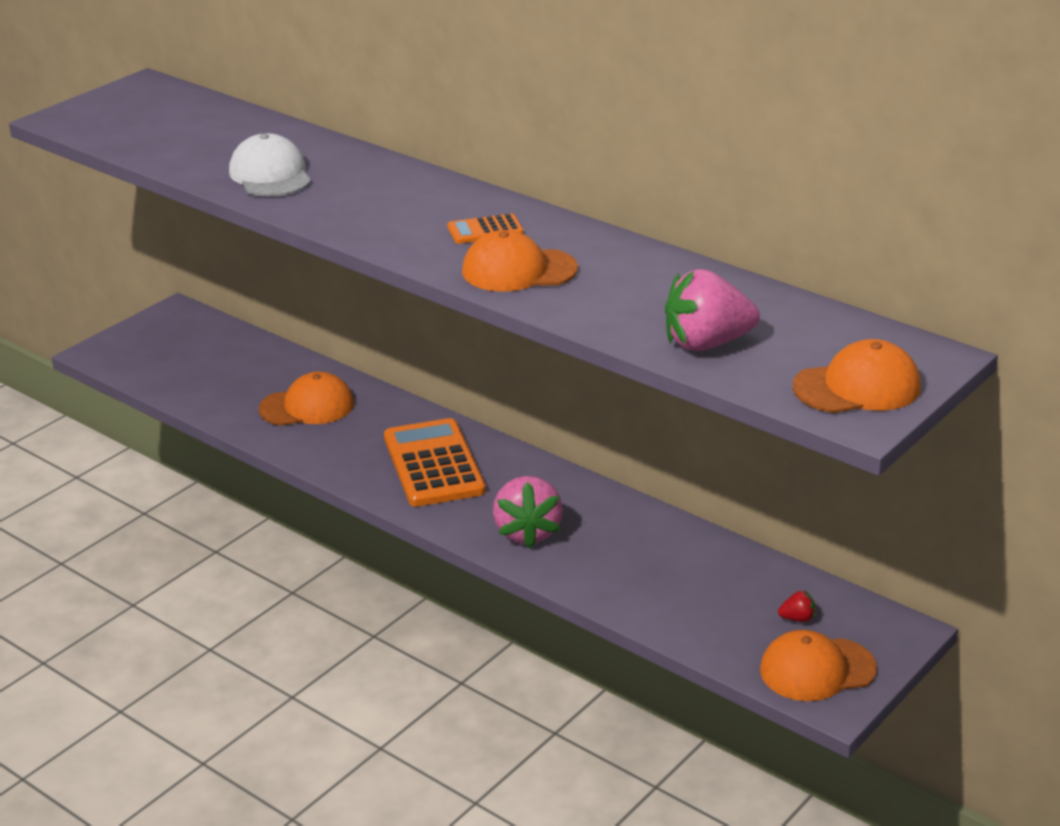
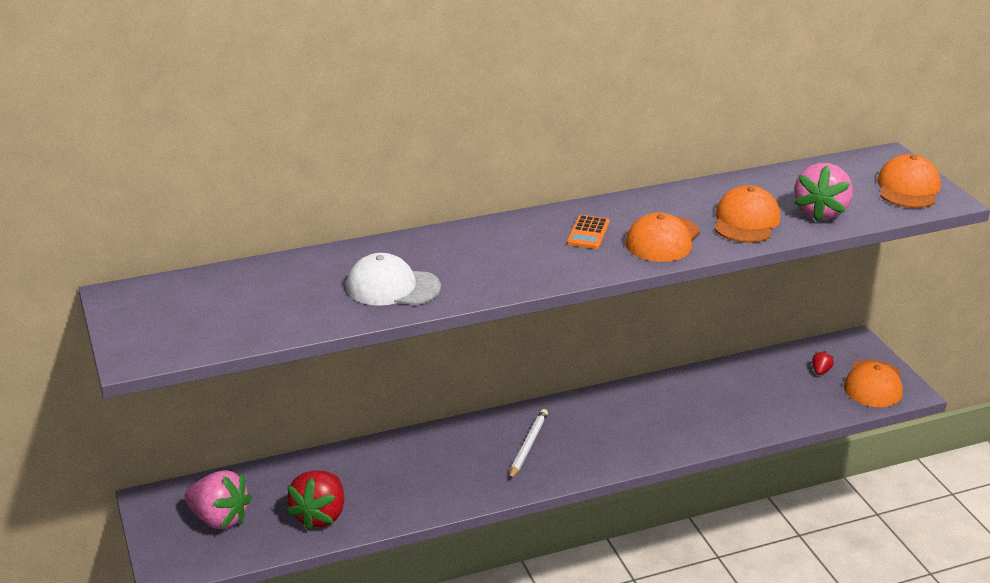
camera: 60 degrees left, 0 degrees up
(222, 394) = (320, 516): none -> red strawberry
(307, 406) = (387, 478): orange cap -> orange cap (746, 221)
(433, 464) = (528, 446): orange calculator -> white pencil
(527, 532) = (649, 436): pink strawberry -> pink strawberry (219, 519)

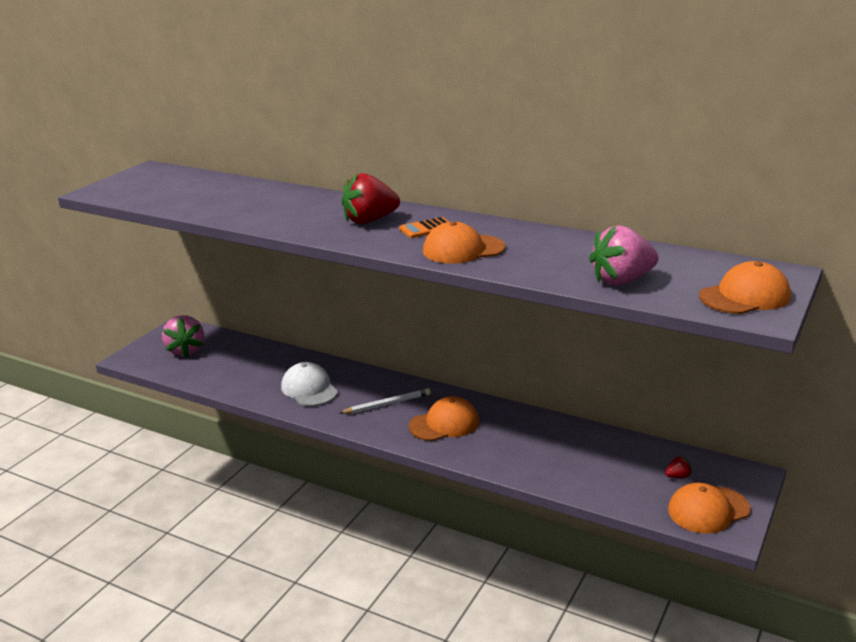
camera: 50 degrees right, 5 degrees down
(320, 516) = (225, 375): red strawberry -> red strawberry (370, 221)
(392, 287) = (259, 210): white cap -> white cap (309, 389)
(746, 221) = (548, 263): orange cap -> orange cap (444, 424)

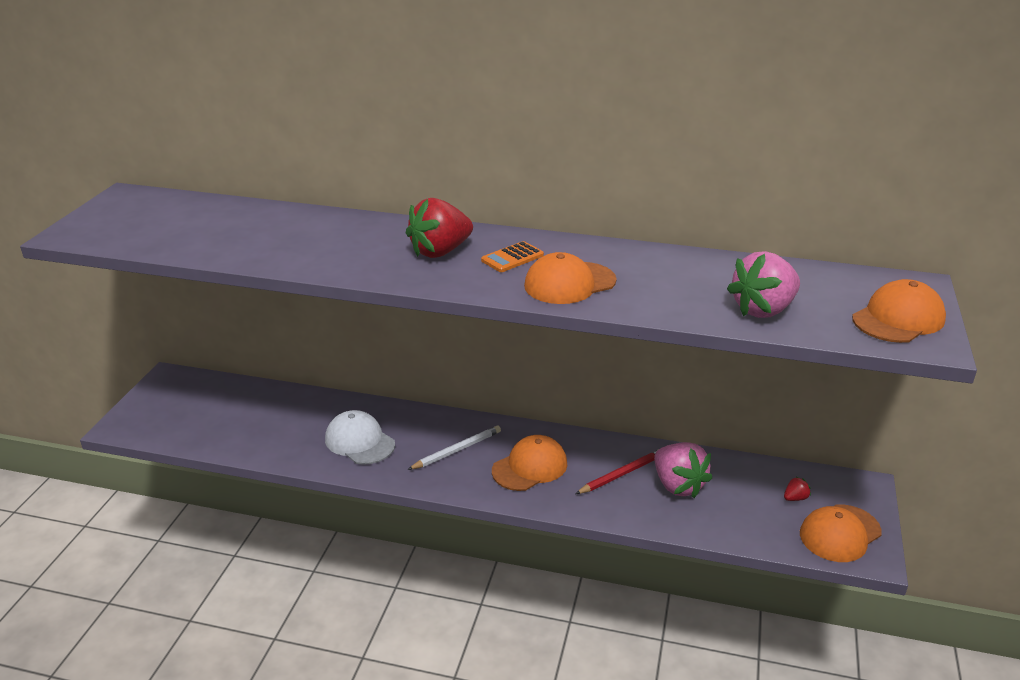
camera: 15 degrees left, 5 degrees up
(186, 350) = (189, 408): pink strawberry -> pink strawberry (678, 485)
(523, 438) = (621, 474): none -> red pencil

